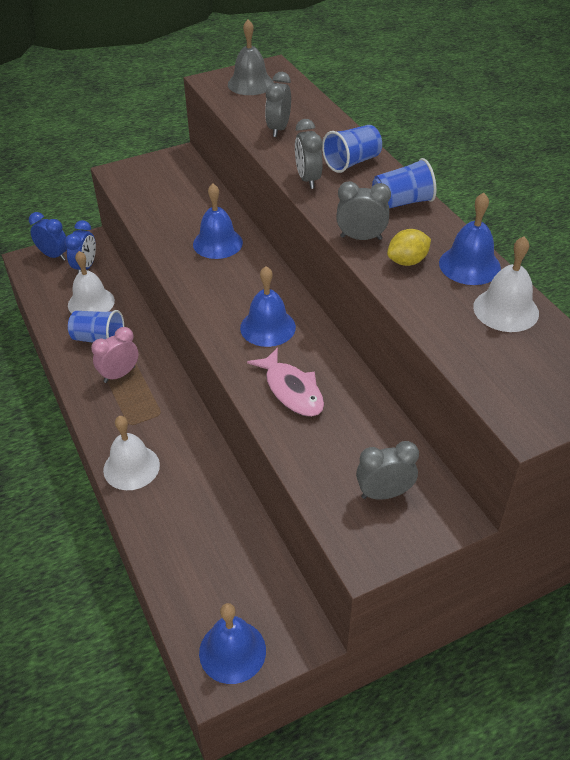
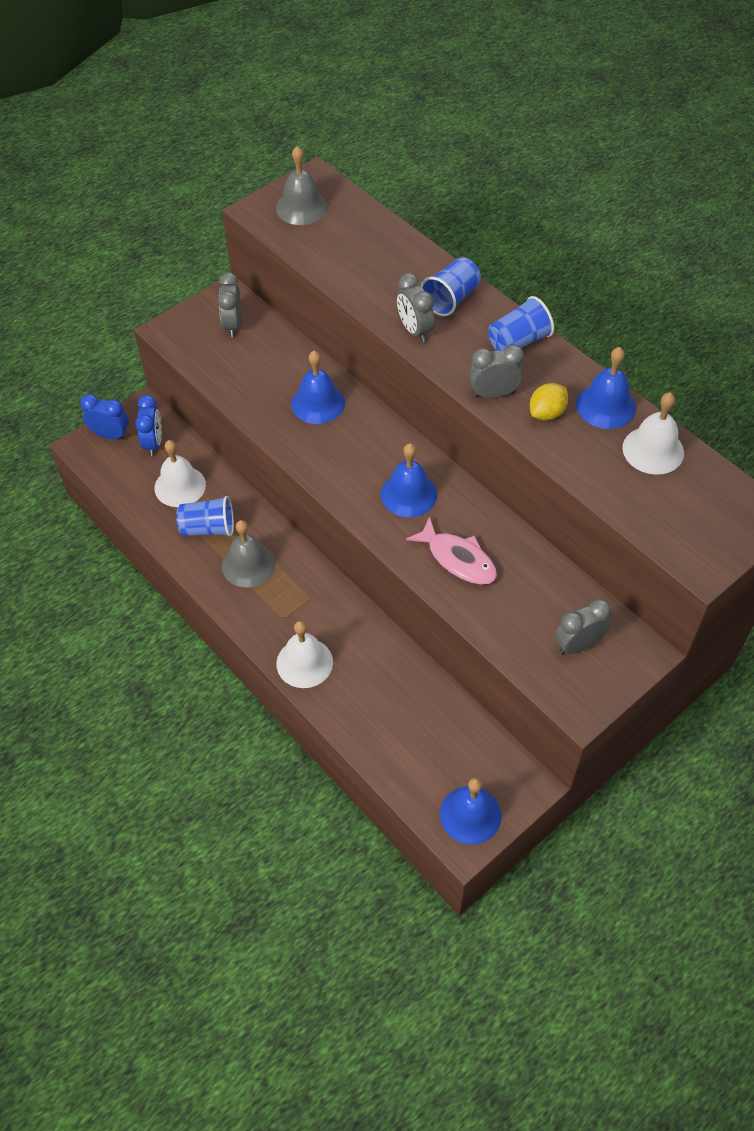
camera: 15 degrees left, 10 degrees up
(119, 374) = (248, 564): pink clock -> grey bell
(278, 129) = (358, 268): grey clock -> grey clock (233, 325)

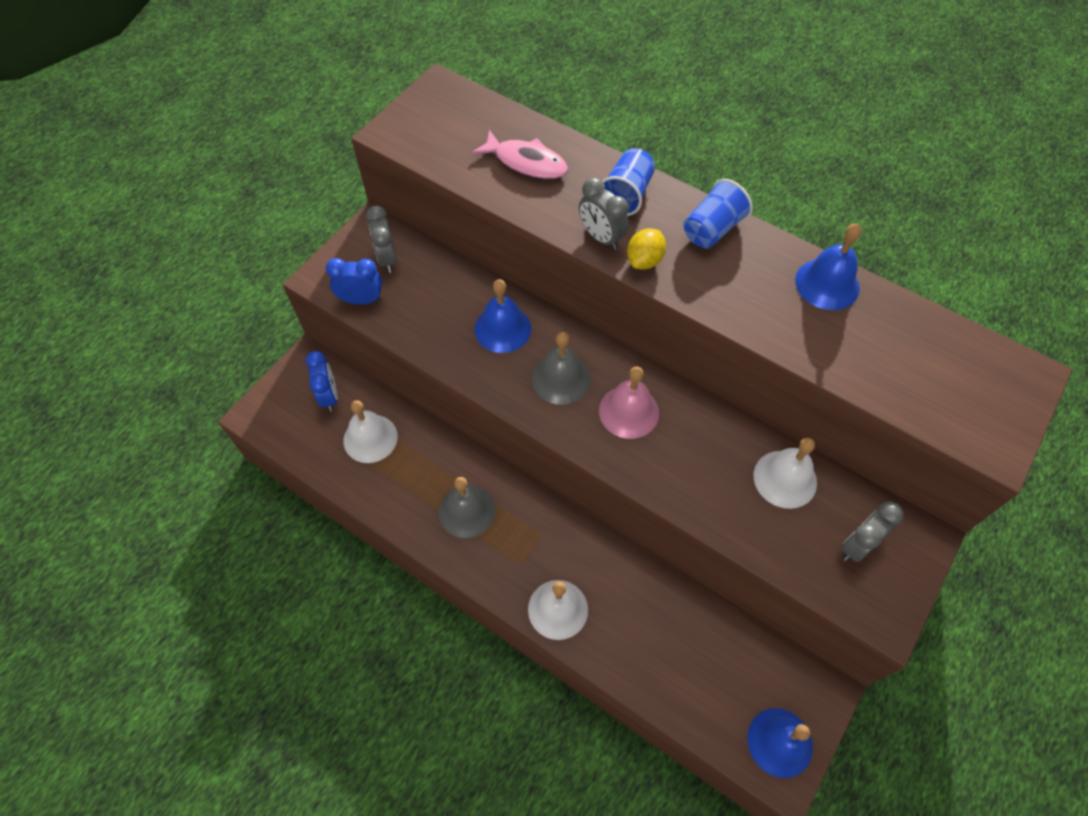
camera: 15 degrees left, 5 degrees up
(110, 435) = (281, 396): blue clock -> blue clock (361, 300)
(208, 528) = (413, 479): blue cup -> none
(301, 207) = (436, 121): grey bell -> grey bell (561, 378)
(408, 494) = (628, 411): blue bell -> pink bell
(458, 559) = (703, 475): pink fish -> pink fish (526, 162)
(493, 394) = (709, 294): grey clock -> none
(547, 413) = (771, 304): yellow lemon -> yellow lemon (644, 260)
(653, 450) = (893, 324): white bell -> white bell (785, 479)

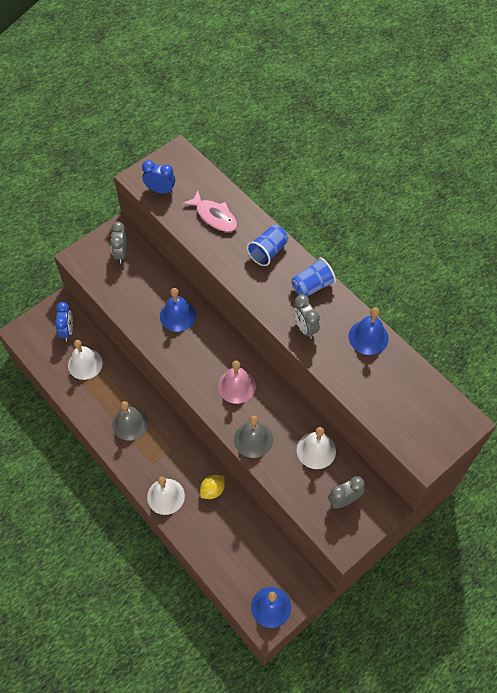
camera: 15 degrees right, 0 degrees up
(361, 300) = (98, 277): blue clock -> blue clock (160, 190)
(561, 378) = (202, 356): grey bell -> grey bell (253, 439)
(601, 237) = (242, 276): grey clock -> grey clock (304, 328)
(644, 260) = (262, 297): yellow lemon -> yellow lemon (212, 490)

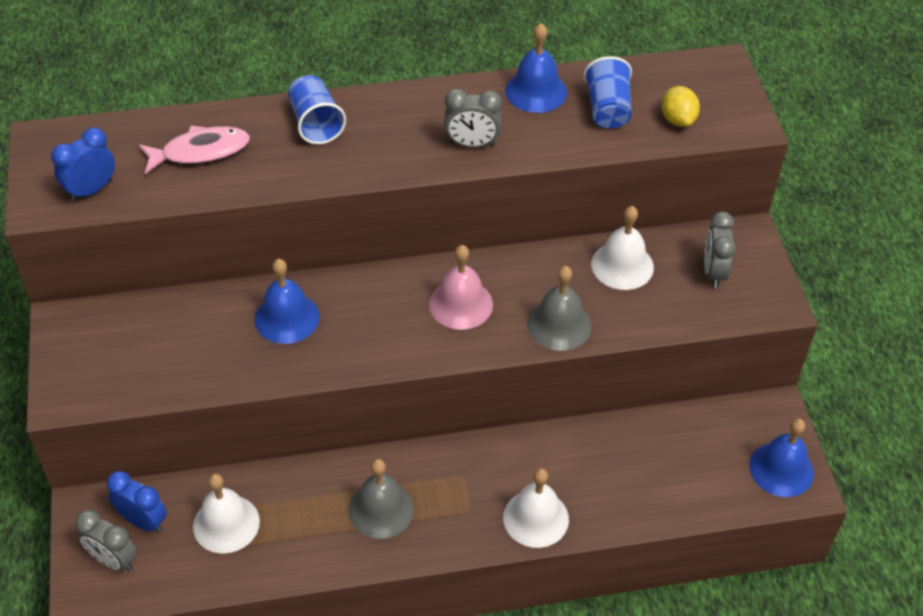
camera: 60 degrees left, 10 degrees down
(121, 253) = (111, 337): grey clock -> grey clock (113, 560)
(212, 490) = (565, 454): yellow lemon -> yellow lemon (678, 120)
(312, 286) = (412, 106): blue cup -> blue cup (607, 109)

